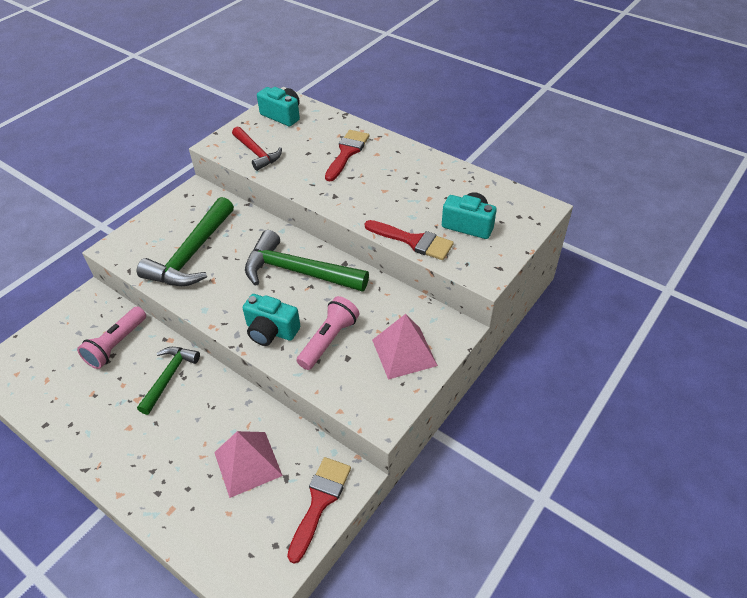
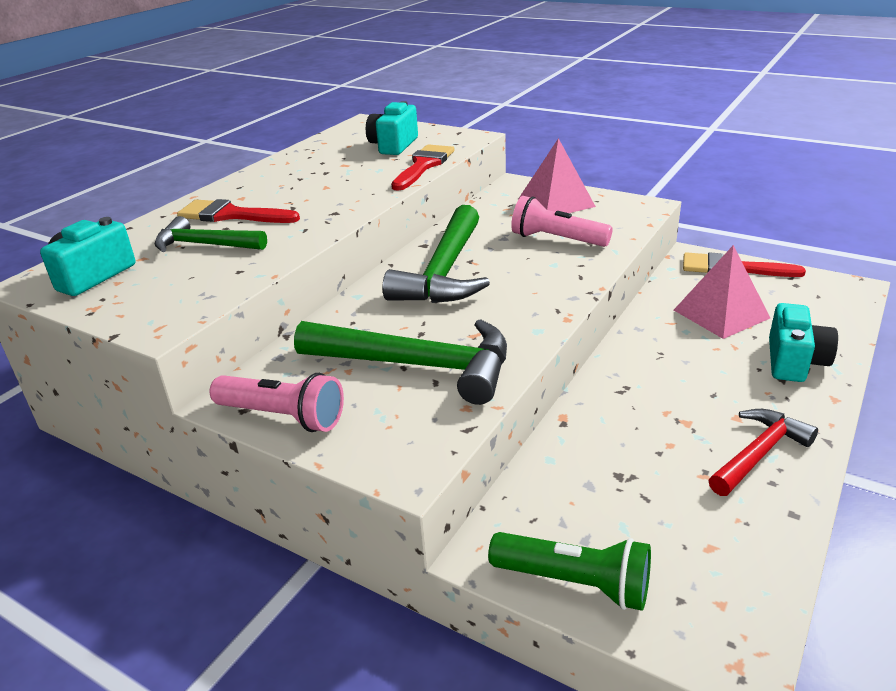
camera: 95 degrees left, 15 degrees down
(57, 324) = (575, 582): none -> green flashlight
(116, 345) = (595, 475): pink flashlight -> pink flashlight (283, 416)
(169, 376) = (632, 400): green hammer -> green hammer (204, 245)
(257, 153) = (206, 282): red hammer -> red hammer (759, 453)
(271, 331) = (557, 275): turquoise camera -> turquoise camera (794, 361)

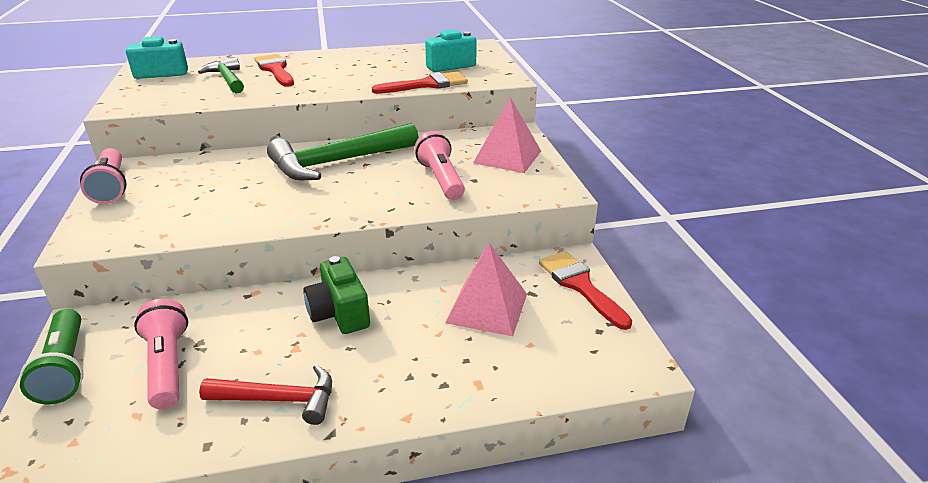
camera: 45 degrees right, 0 degrees up
(418, 366) = (201, 201): green hammer -> none
(641, 506) = (167, 365): none -> pink flashlight
(654, 382) = (339, 313): none -> green camera
(794, 361) = (448, 374): turquoise camera -> none

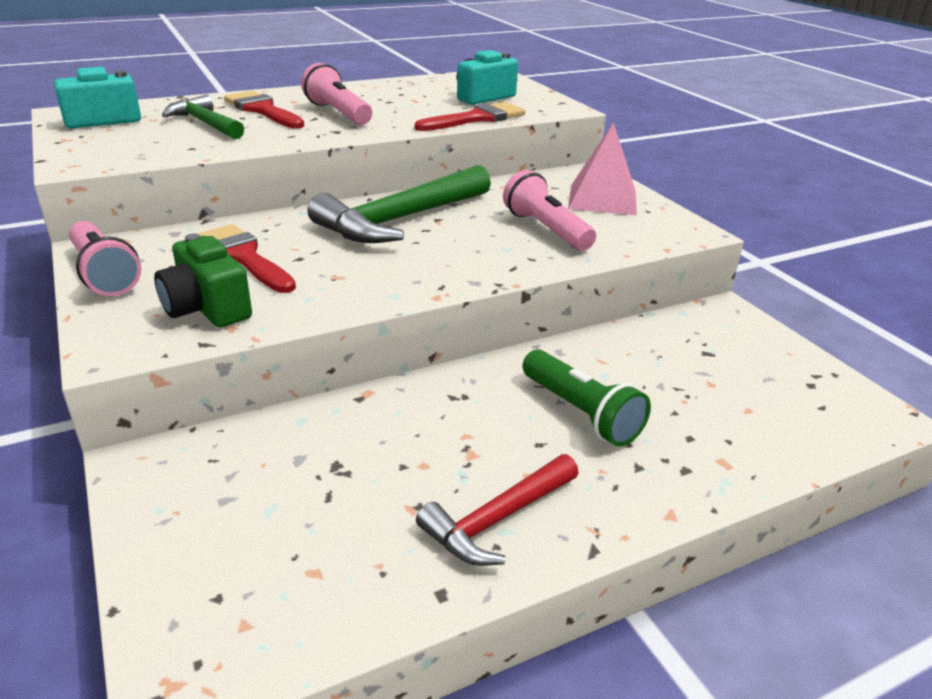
camera: 15 degrees left, 0 degrees up
(66, 368) = (162, 527): green flashlight -> green flashlight (581, 413)
(167, 365) = (312, 501): pink flashlight -> pink flashlight (338, 113)
(279, 399) = (497, 520): red hammer -> red hammer turned 150 degrees clockwise
(339, 313) = (497, 404): green camera -> green camera (207, 308)
(487, 308) = (670, 375): pink pyramid -> none
(580, 285) = (754, 338): red brush -> red brush (243, 257)

